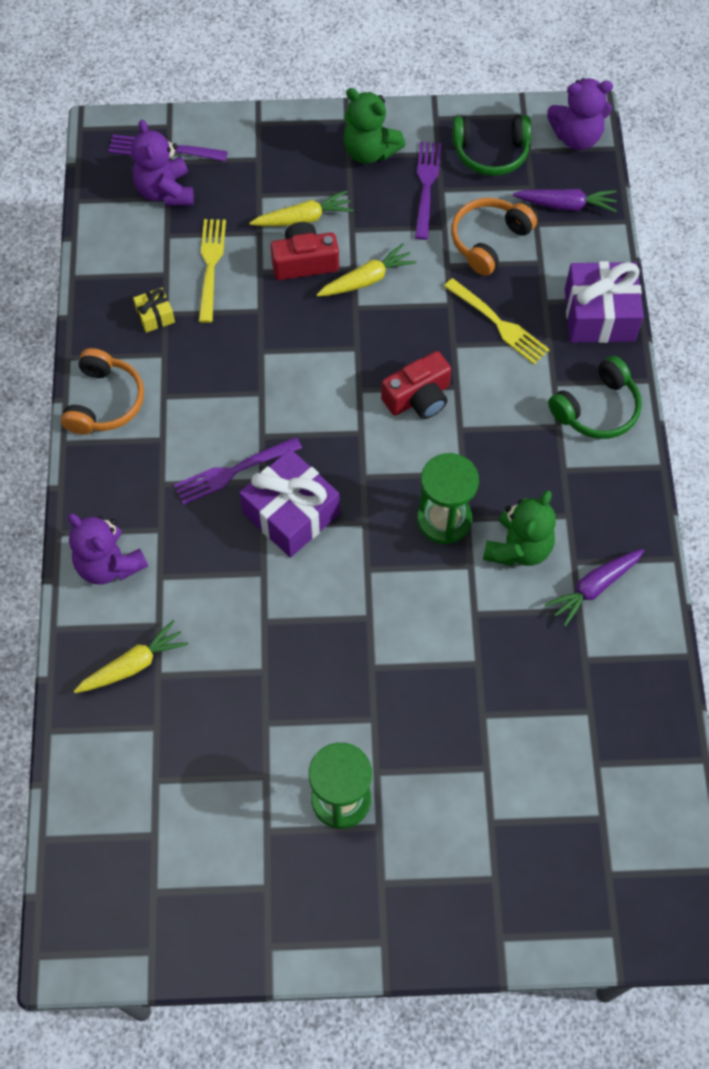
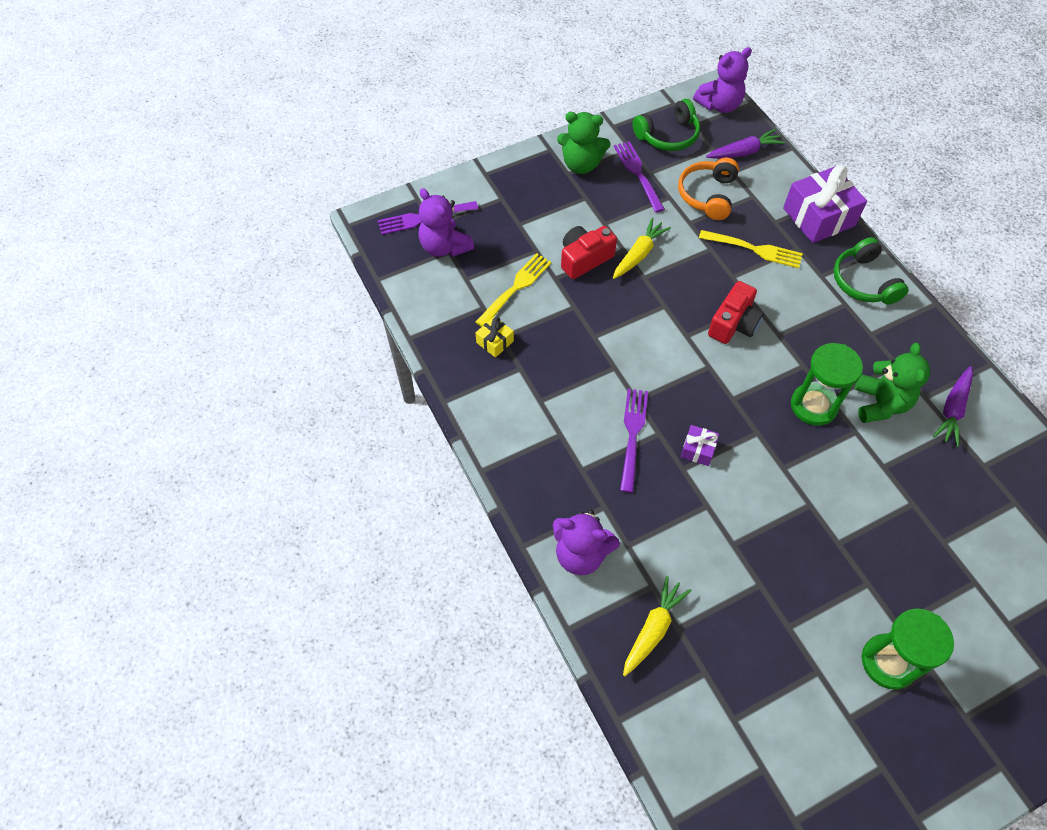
camera: 25 degrees left, 5 degrees down
(105, 402) = (496, 424): orange headphones -> none
(211, 266) = (515, 289): yellow fork -> yellow fork turned 60 degrees clockwise
(234, 471) = (633, 435): purple fork -> purple fork turned 150 degrees clockwise
(291, 513) = (698, 450): purple gift -> purple gift, size x0.47
(303, 218) = (563, 228): yellow carrot -> none
(597, 409) = (863, 282): green headphones -> green headphones turned 135 degrees clockwise

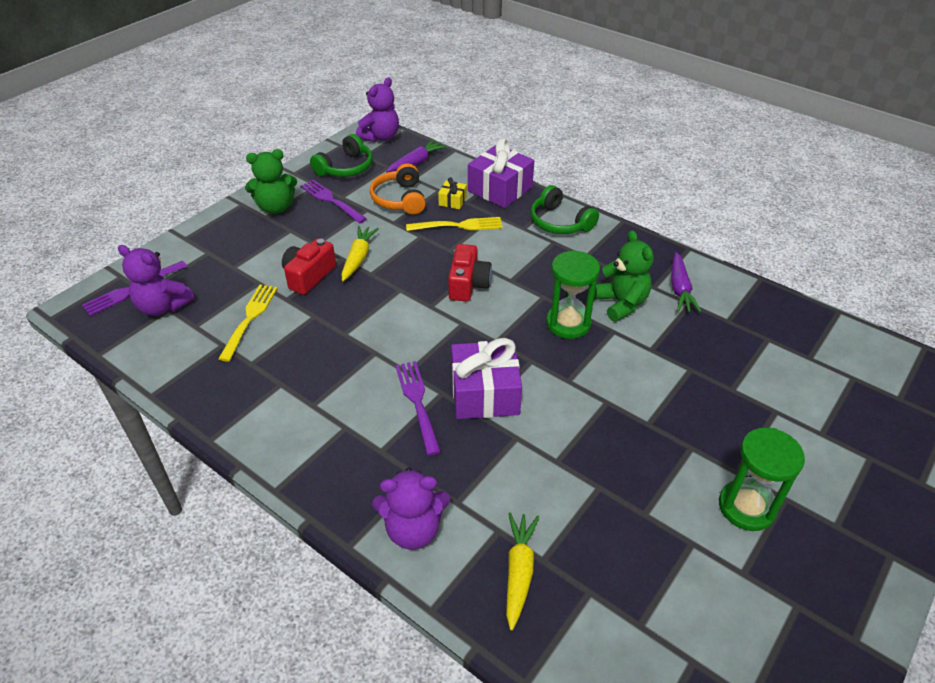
camera: 25 degrees left, 15 degrees down
(495, 342) = (245, 370): yellow gift -> yellow gift (452, 201)
(698, 450) = (485, 393): purple gift -> purple gift, size x2.12

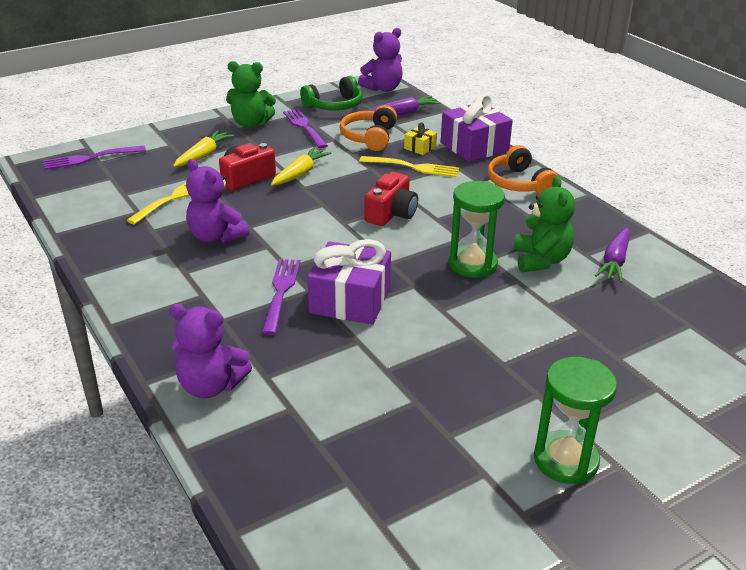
camera: 20 degrees right, 10 degrees down
(163, 307) = (107, 175): purple teddy bear -> purple teddy bear (216, 236)
(519, 571) = (288, 446): yellow carrot -> yellow carrot (204, 155)
(559, 222) = (519, 183): green headphones -> orange headphones

